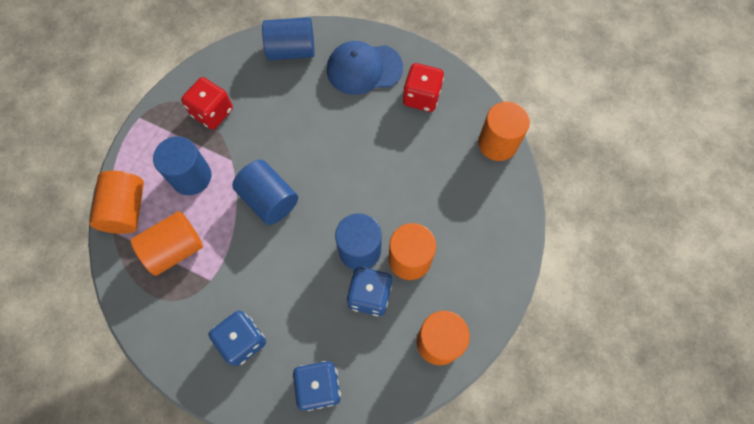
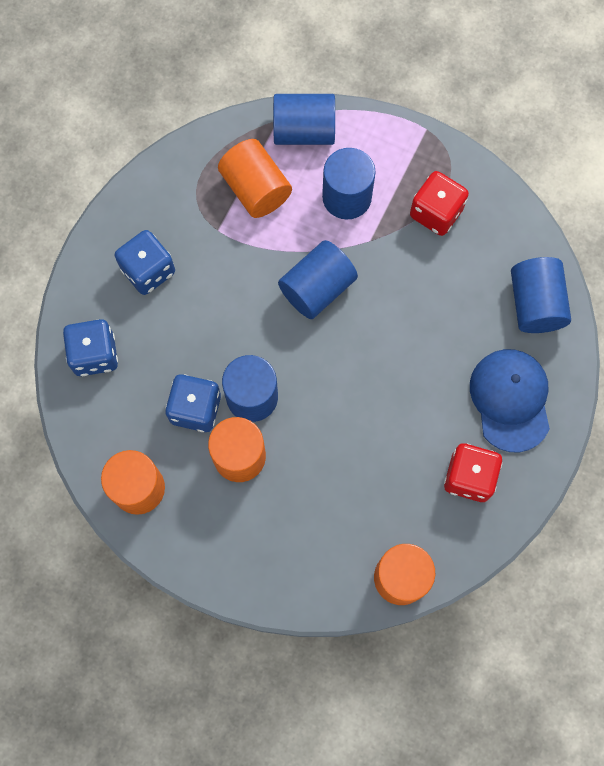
camera: 90 degrees right, 5 degrees up
(126, 210) = (304, 131): orange cylinder -> blue cylinder

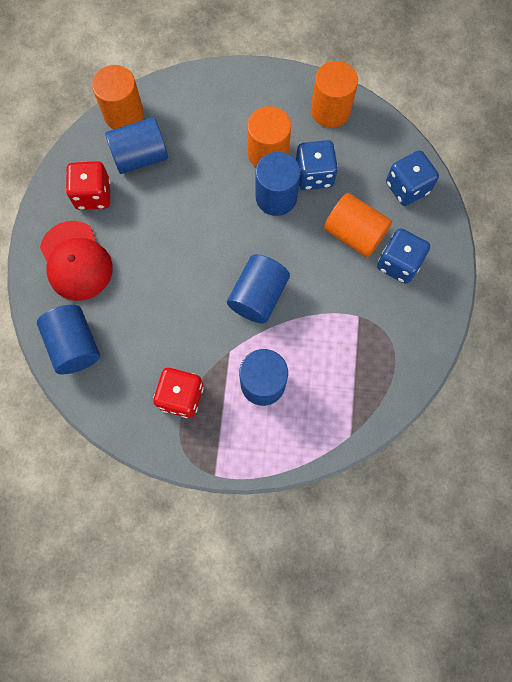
camera: 160 degrees right, 0 degrees up
(256, 189) = (343, 363): orange cylinder -> orange cylinder (354, 234)
(304, 131) = (323, 432): blue cylinder -> blue cylinder (140, 157)
(510, 400) = (76, 261): blue cap -> red cap

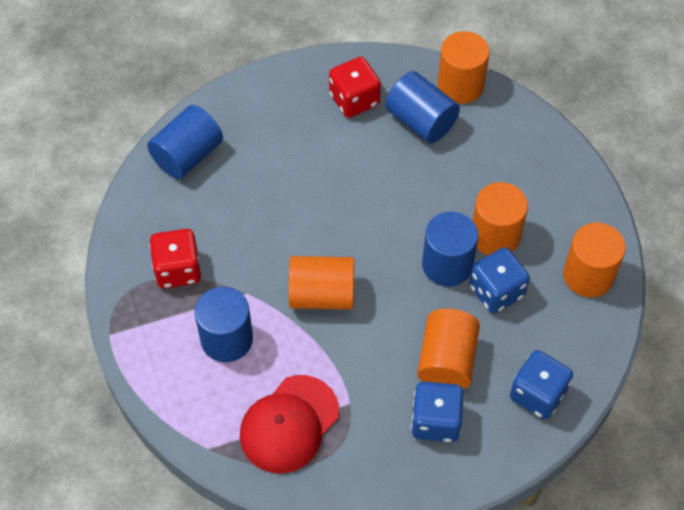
camera: 65 degrees right, 15 degrees down
(76, 261) = (275, 117): red cap -> red cap (289, 424)
(258, 296) = (322, 294): blue cylinder -> orange cylinder

